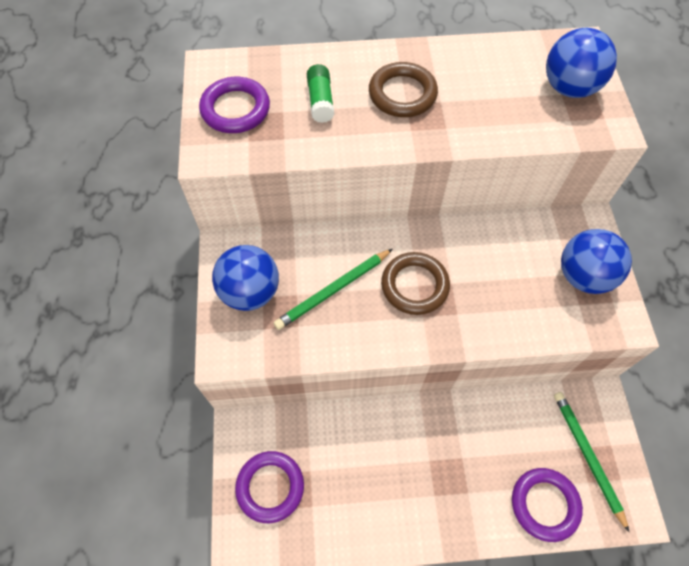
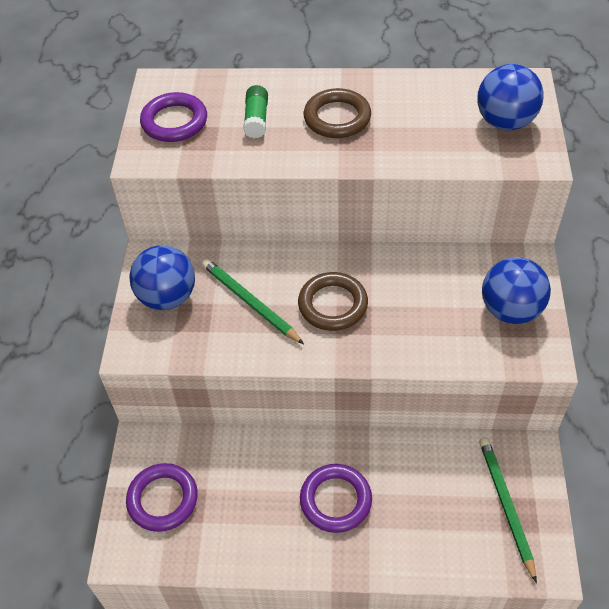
camera: 10 degrees right, 10 degrees down
(333, 290) = (250, 302): green pencil -> green pencil turned 75 degrees clockwise
(544, 504) = (449, 547): purple ring -> purple ring (335, 500)

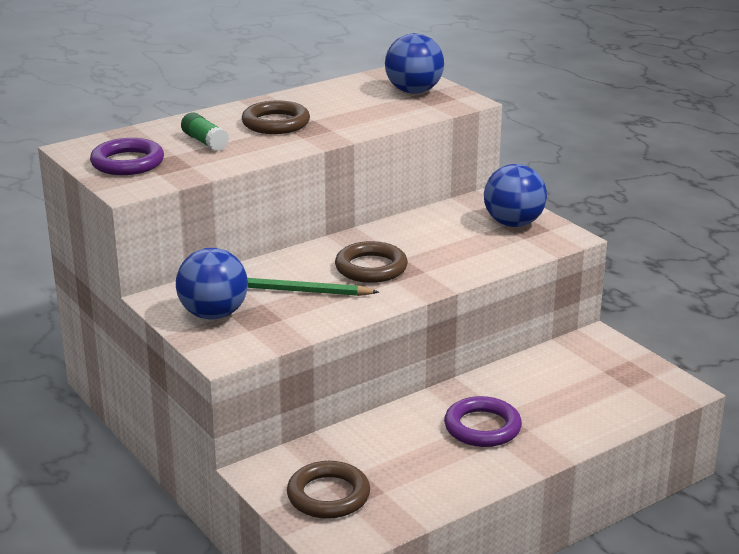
camera: 40 degrees left, 25 degrees down
(163, 499) = (328, 495): purple ring -> brown ring
(505, 506) = (614, 372): green pencil -> none

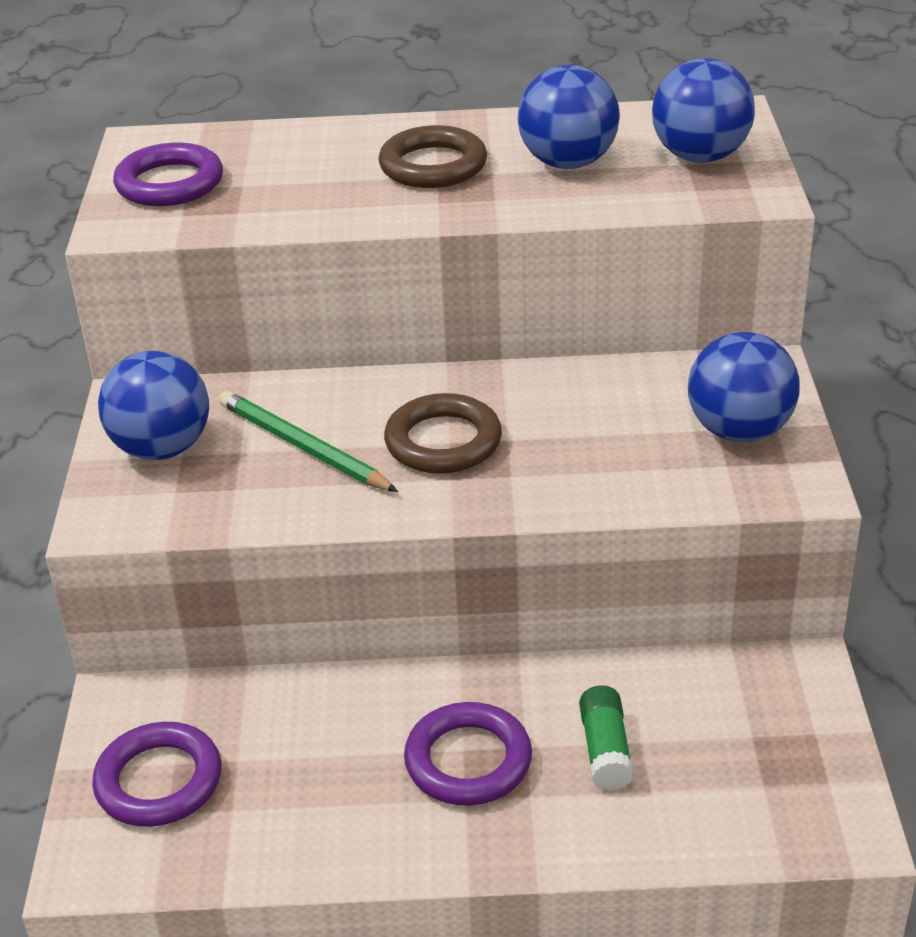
camera: 35 degrees right, 10 degrees up
(205, 142) = (303, 174): green glue stick -> green glue stick (605, 750)
(328, 495) = (159, 781): brown ring -> purple ring
(349, 107) = (568, 163): none -> blue ball

